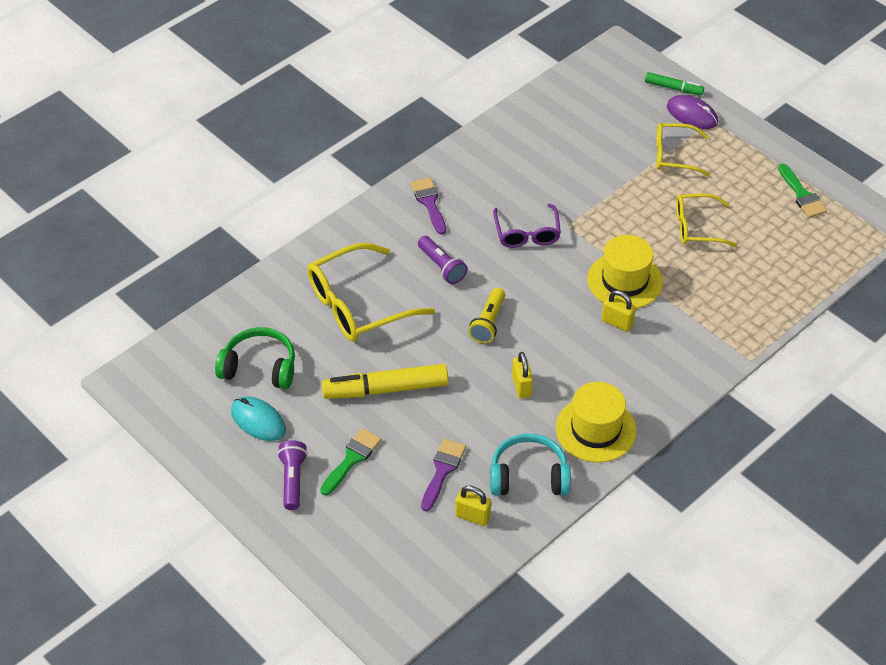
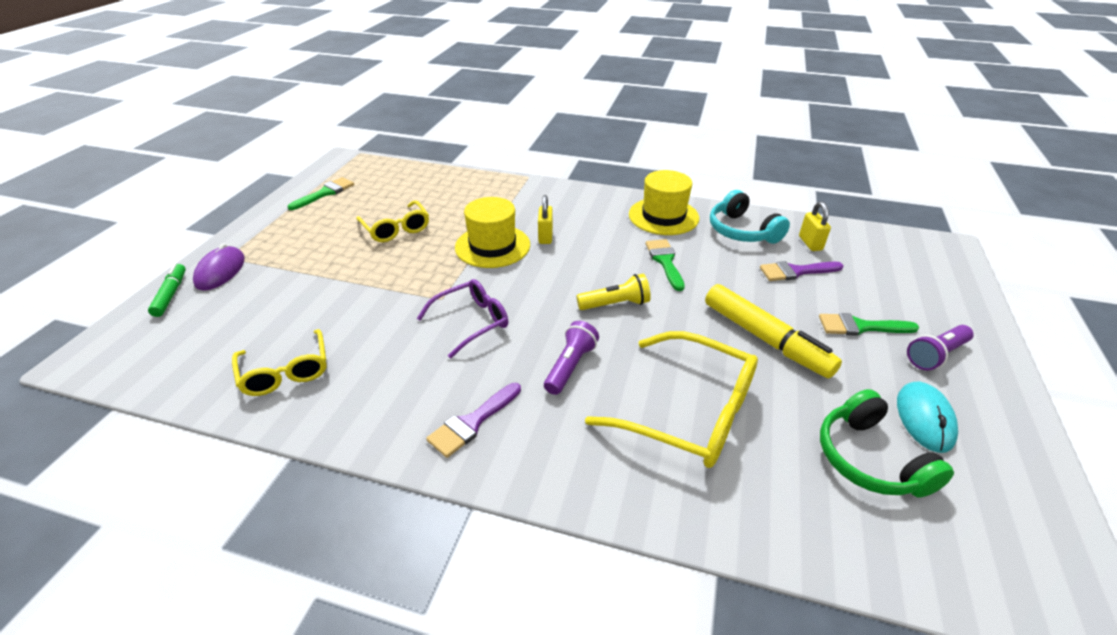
camera: 120 degrees left, 10 degrees down
(521, 386) = (665, 261): yellow padlock -> green brush
(674, 155) = (295, 265): yellow glasses -> yellow glasses (286, 372)

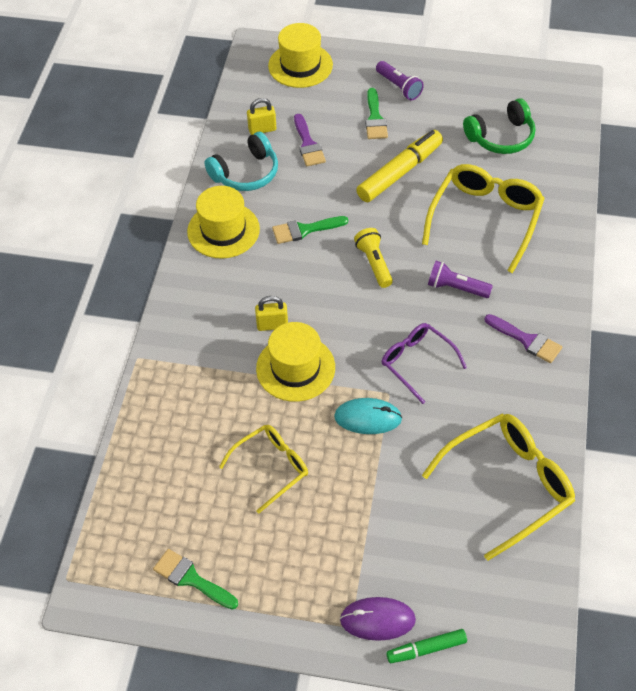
camera: 95 degrees left, 15 degrees up
(286, 372) = (508, 484): yellow glasses -> yellow glasses, size x1.63
(924, 418) = (461, 106): turquoise mouse -> turquoise mouse (368, 418)
(933, 274) = (300, 65): none -> yellow hat

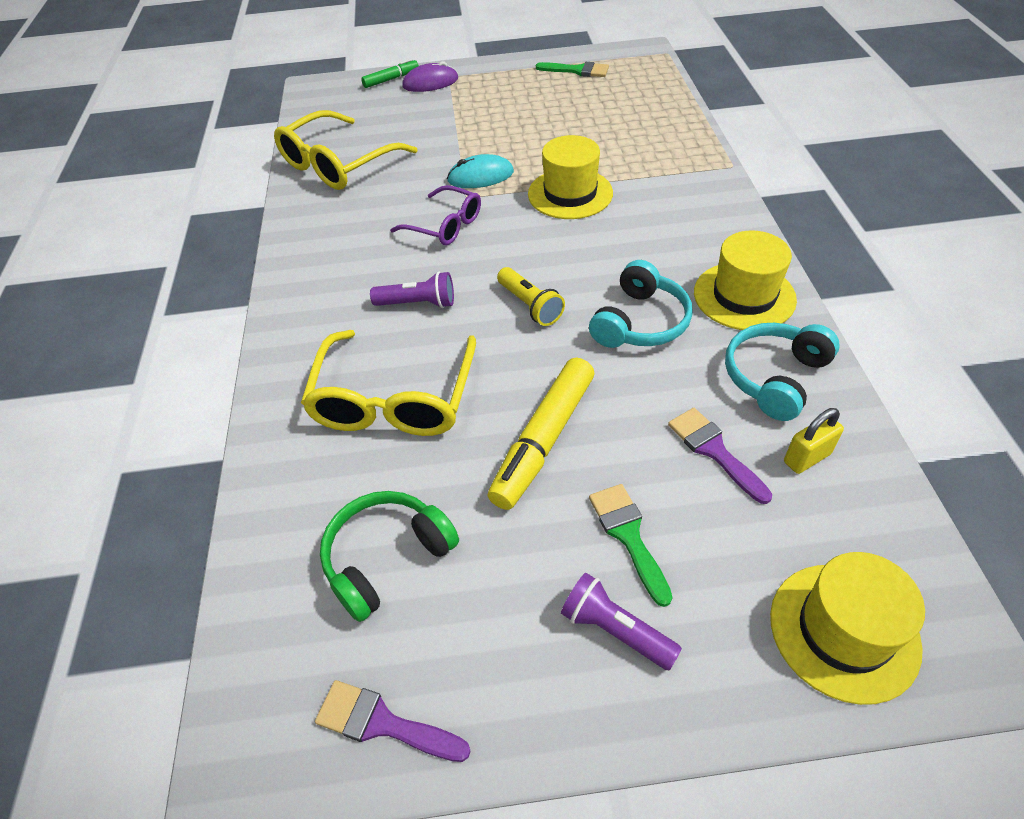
camera: 165 degrees right, 5 degrees down
(271, 467) = (552, 130): yellow glasses -> none
(272, 325) = (616, 220): yellow padlock -> none
(304, 230) = (640, 322): green brush -> turquoise headphones
(527, 340) = (325, 271): purple brush -> purple brush (382, 723)

